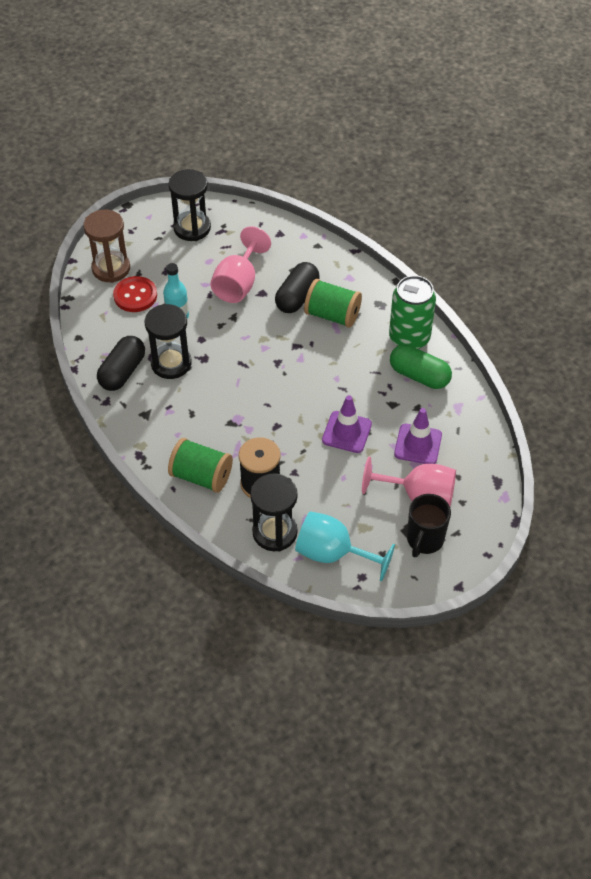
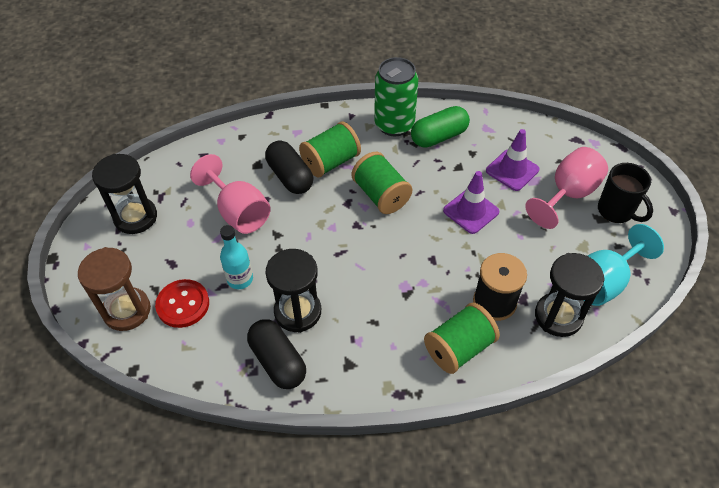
camera: 60 degrees left, 0 degrees up
(320, 364) = (381, 195): none -> green spool

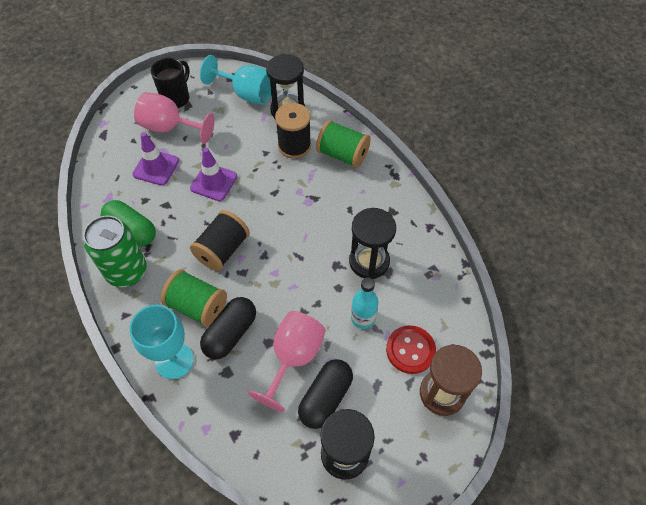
camera: 115 degrees left, 5 degrees up
(278, 361) = (416, 256): black capsule -> black capsule (325, 398)
(289, 135) = (174, 361): none -> turquoise goblet
(381, 195) = (222, 250): green spool -> black spool

